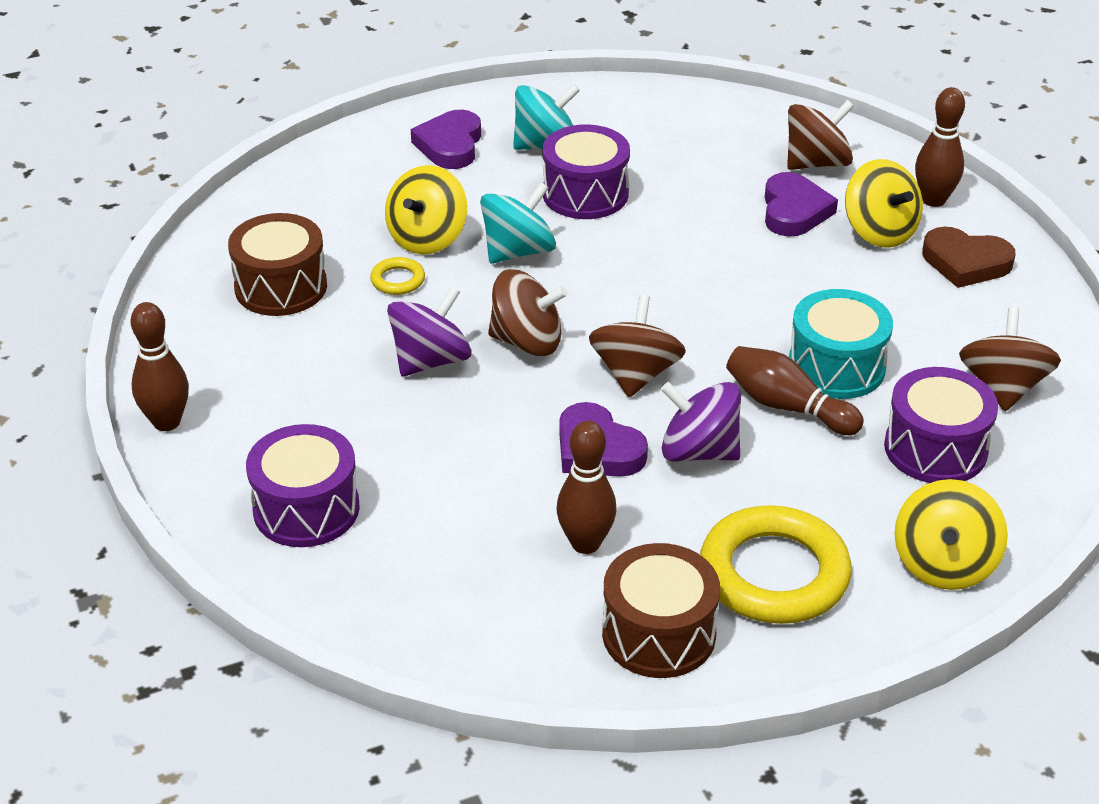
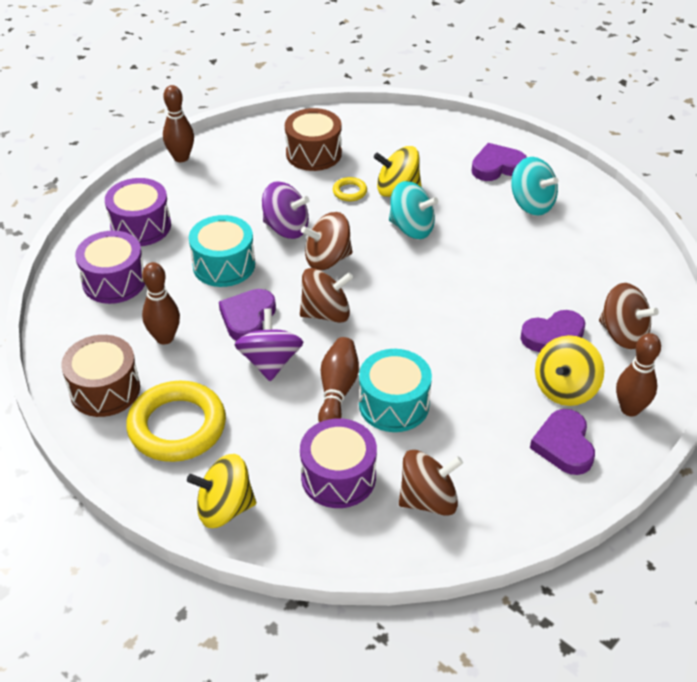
camera: 65 degrees right, 5 degrees up
(467, 443) = (224, 265): none -> turquoise drum
(527, 341) = (327, 259): brown spinning top -> brown spinning top turned 90 degrees clockwise
(585, 194) = (493, 237): purple drum -> purple drum (114, 281)
(965, 263) = (564, 445): brown heart -> purple heart

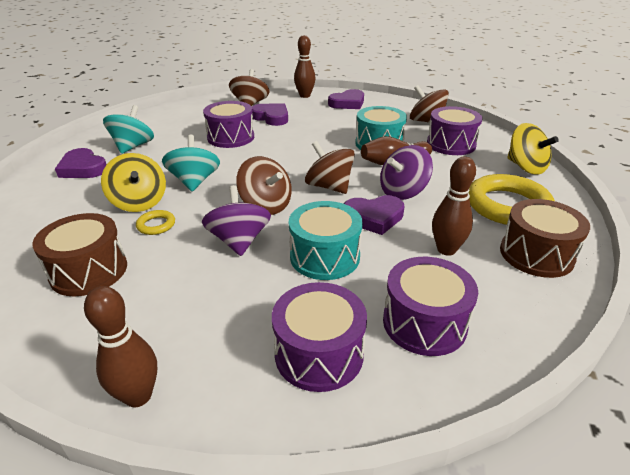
camera: 120 degrees left, 10 degrees down
(507, 281) = (231, 137): none -> purple drum
(565, 388) = (308, 109): yellow spinning top -> none

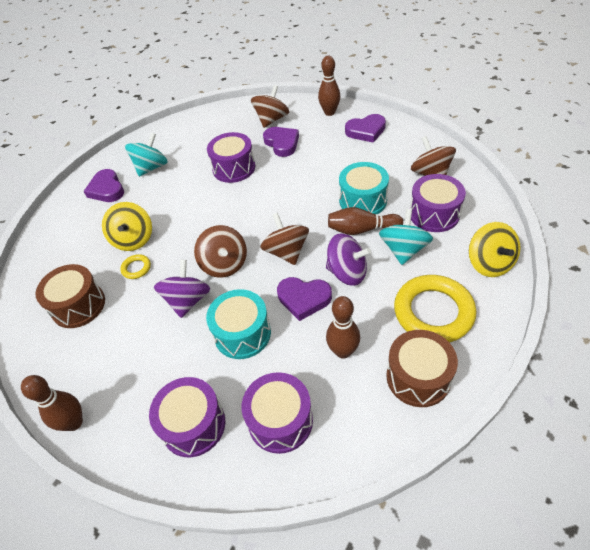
camera: 25 degrees right, 15 degrees up
(194, 182) = (182, 223): turquoise spinning top -> turquoise spinning top (403, 250)
(403, 192) = (347, 272): purple spinning top -> purple spinning top turned 150 degrees counterclockwise

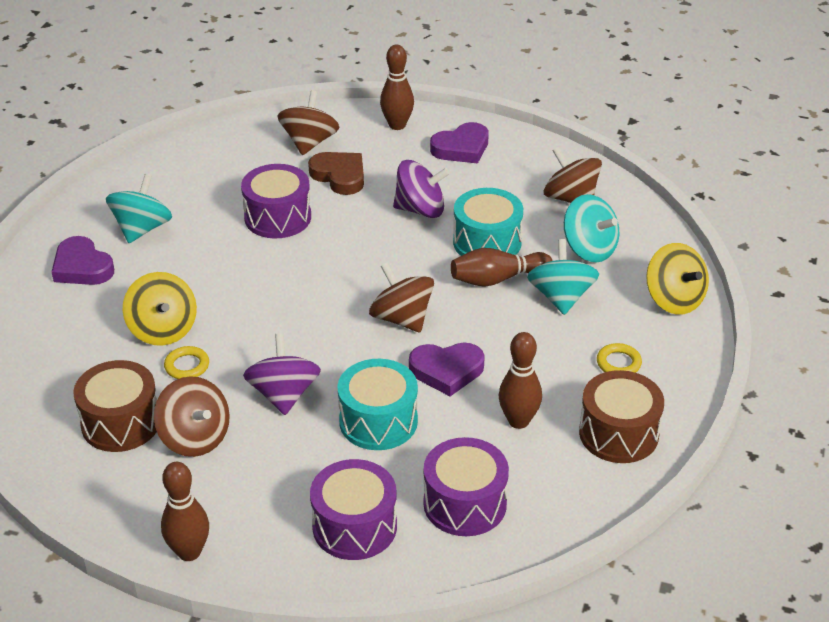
camera: 20 degrees left, 10 degrees down
(224, 264) = (318, 344): brown spinning top -> brown spinning top (195, 438)
(282, 143) = (339, 176): purple heart -> brown heart
(347, 272) = (494, 333): purple spinning top -> purple spinning top (420, 209)
(433, 312) = (618, 363): yellow ring -> yellow ring, size x0.44
(434, 214) = (589, 249): purple drum -> turquoise spinning top

